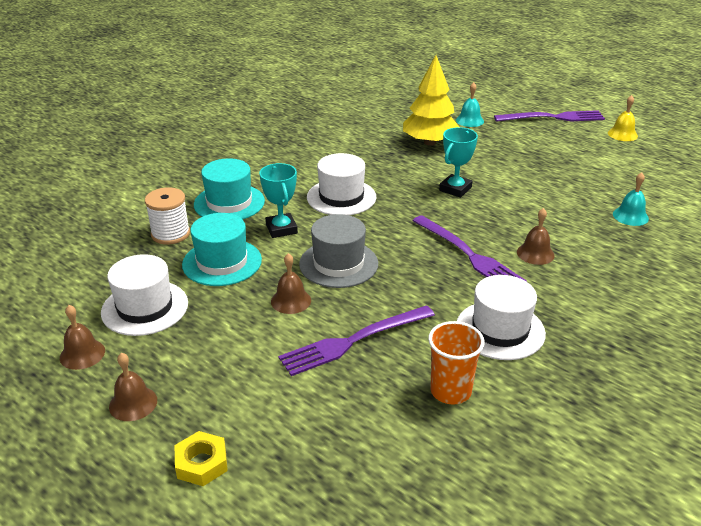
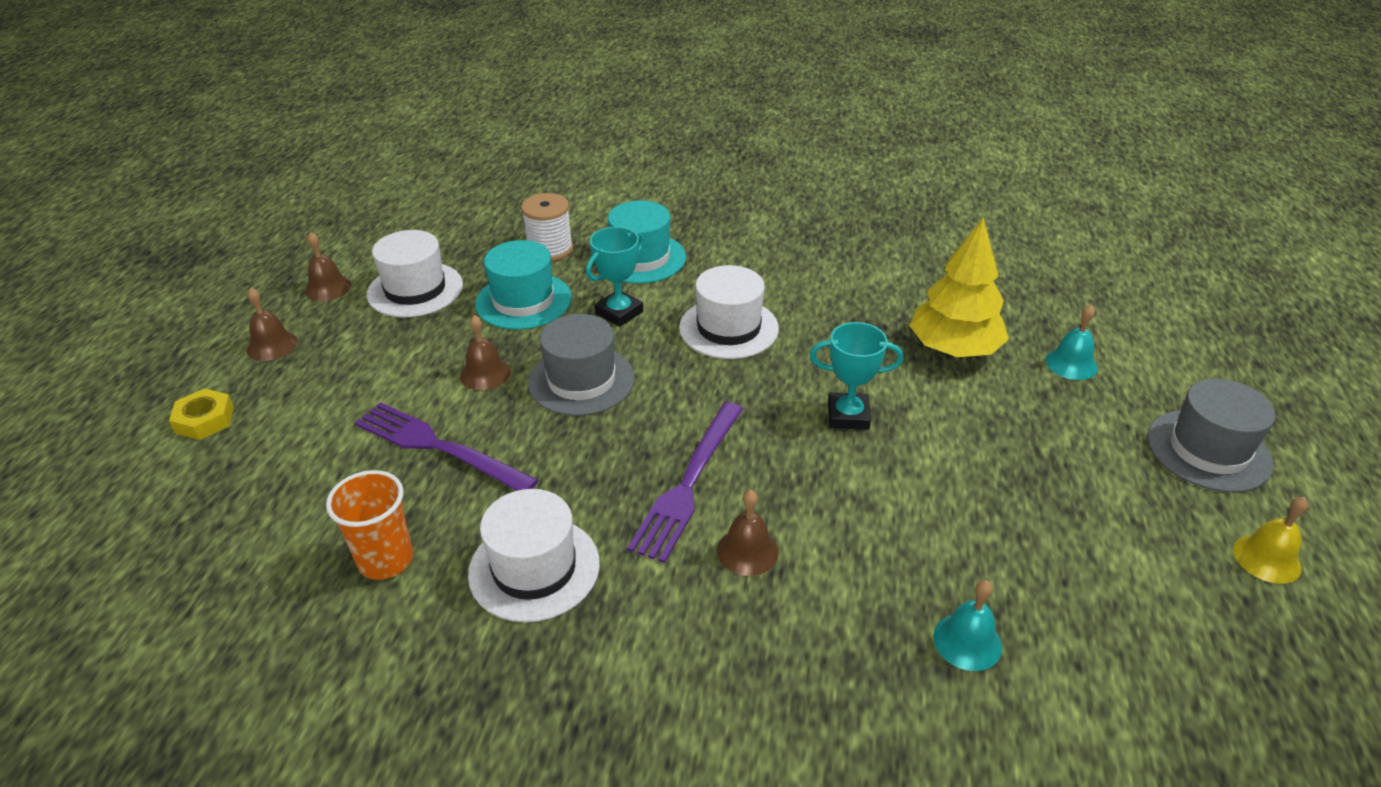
camera: 60 degrees right, 5 degrees up
(553, 118) = (1208, 450): purple fork -> grey hat

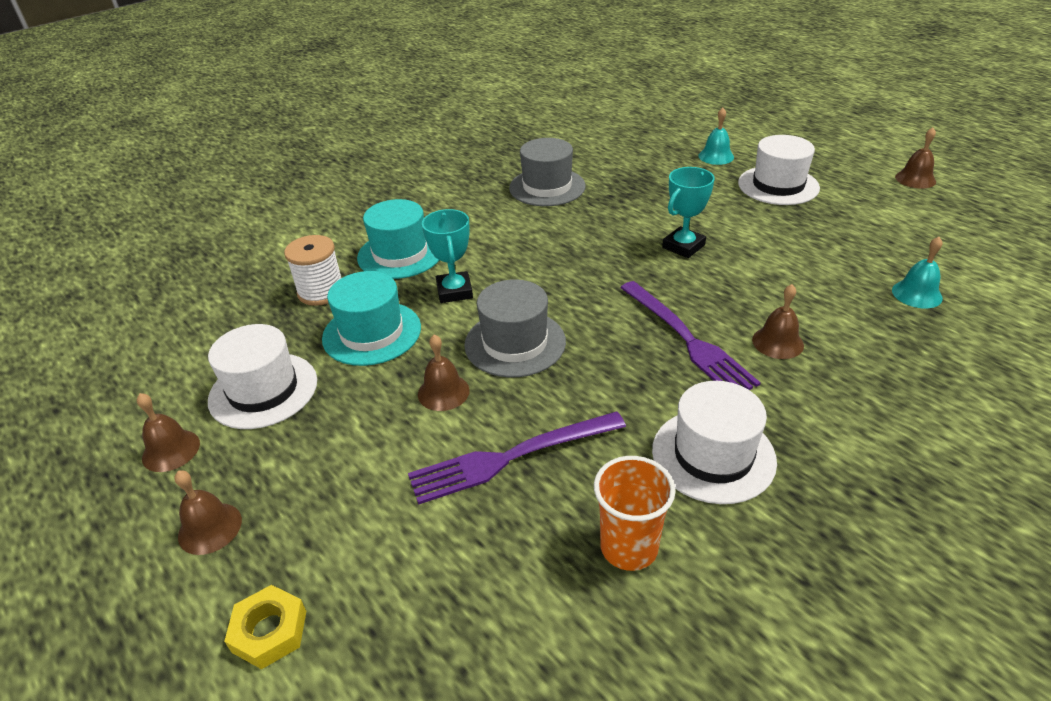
camera: 50 degrees left, 0 degrees up
(728, 328) = (537, 252): white hat -> white hat (778, 185)
(954, 349) = (661, 183): yellow tree -> none
(1208, 450) = (824, 155): grey hat -> grey hat (547, 187)
(1267, 558) = (915, 179): yellow bell -> brown bell

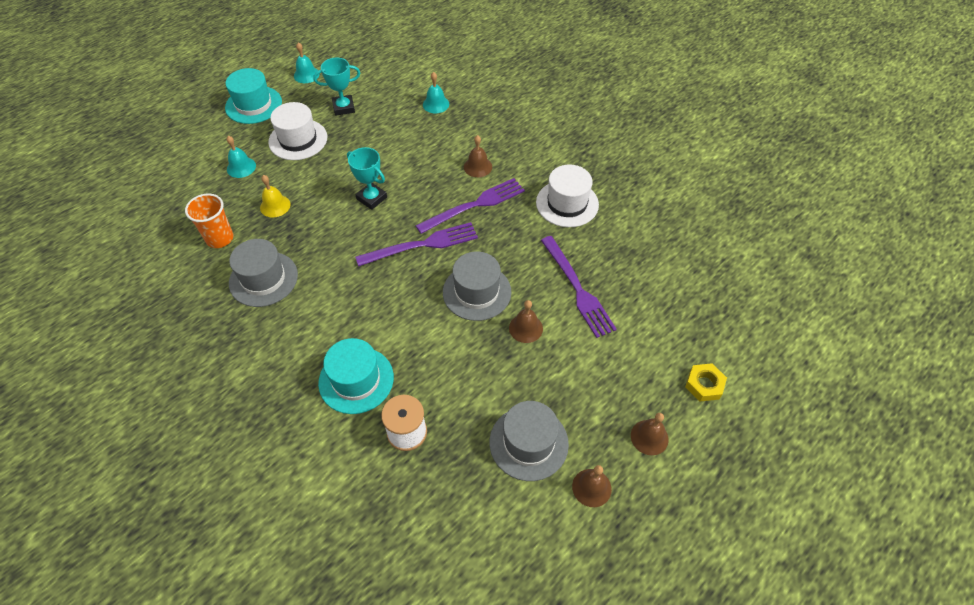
camera: 95 degrees left, 15 degrees up
(263, 390) = (528, 443): white hat -> grey hat
(372, 333) = (463, 382): turquoise hat -> turquoise hat (253, 105)
(454, 291) = (414, 333): turquoise trophy -> turquoise trophy (343, 107)
(601, 291) = (422, 245): none -> purple fork
(629, 547) = (628, 239): orange cup -> orange cup (220, 238)
(657, 182) = (275, 206): none -> yellow bell
(915, 179) = (306, 75): brown bell -> turquoise bell

